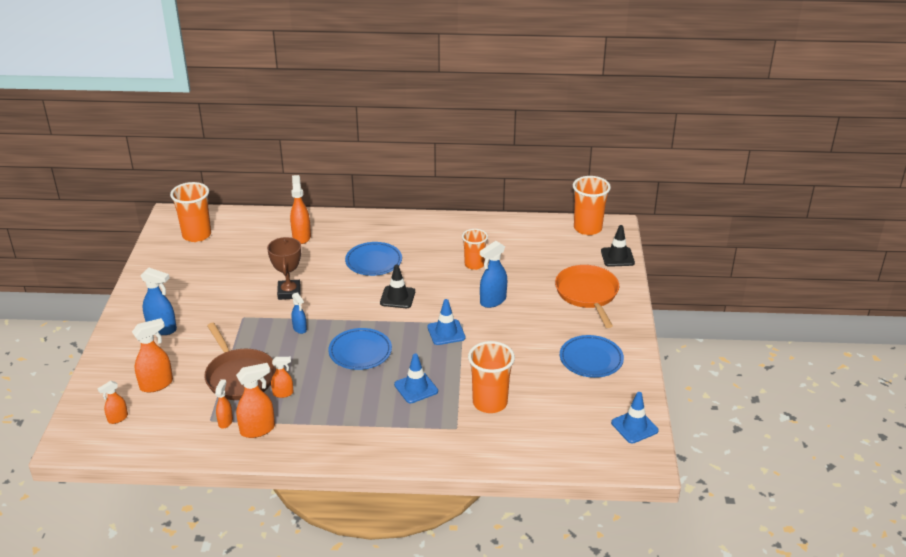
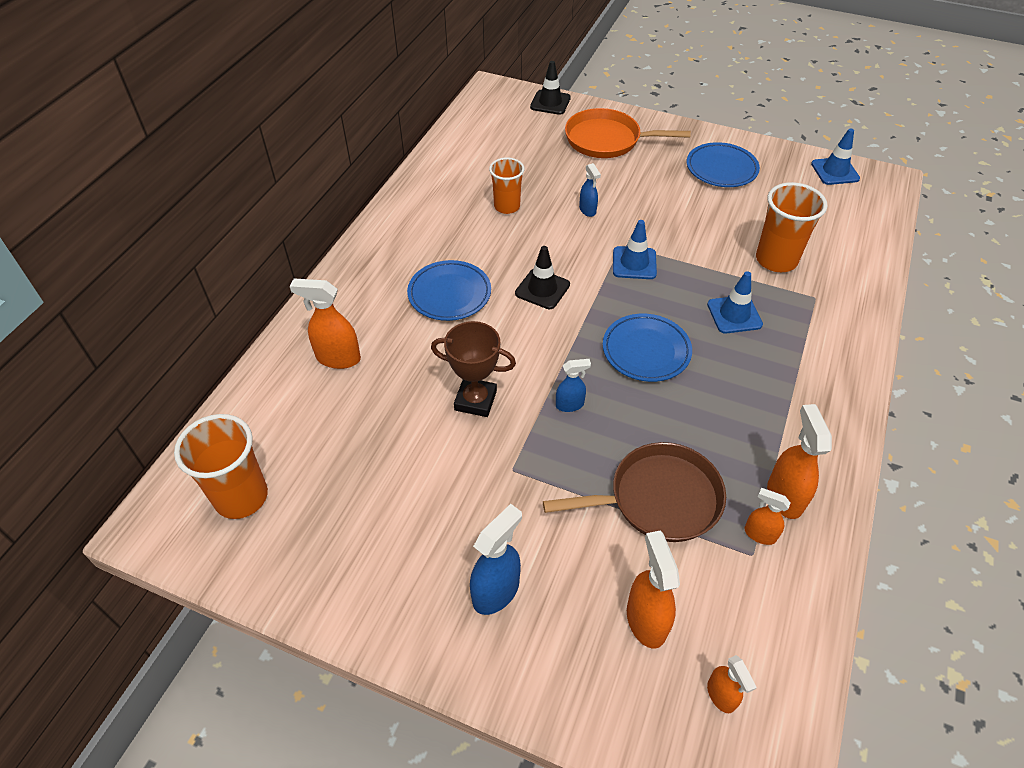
camera: 70 degrees left, 15 degrees up
(283, 393) = (711, 452): orange spray bottle -> none
(492, 301) = (587, 210): blue spray bottle -> blue spray bottle, size x0.60
(587, 228) = (484, 106): orange cup -> none

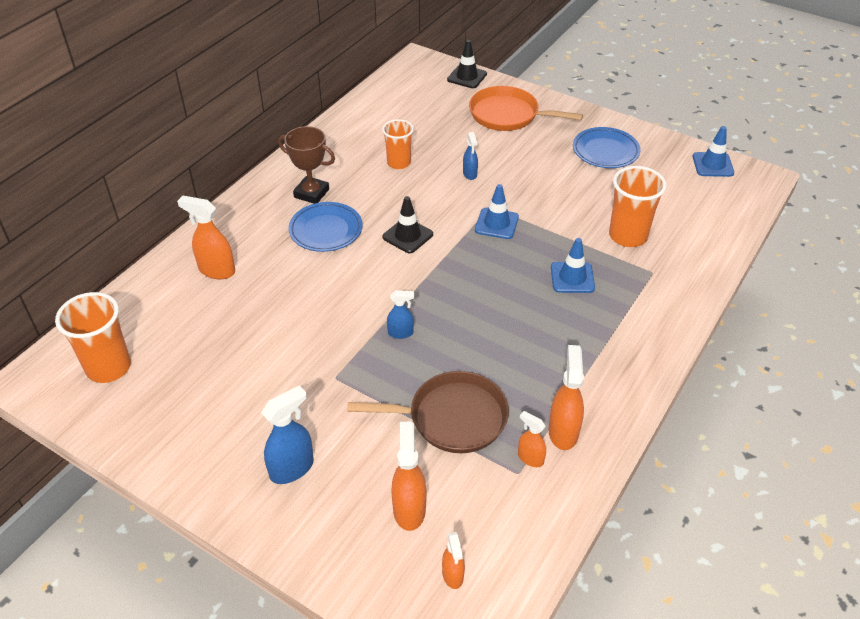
camera: 10 degrees right, 5 degrees down
(475, 400) = (321, 319): brown trophy -> brown trophy (311, 193)
(646, 351) = (482, 298): blue plate -> none

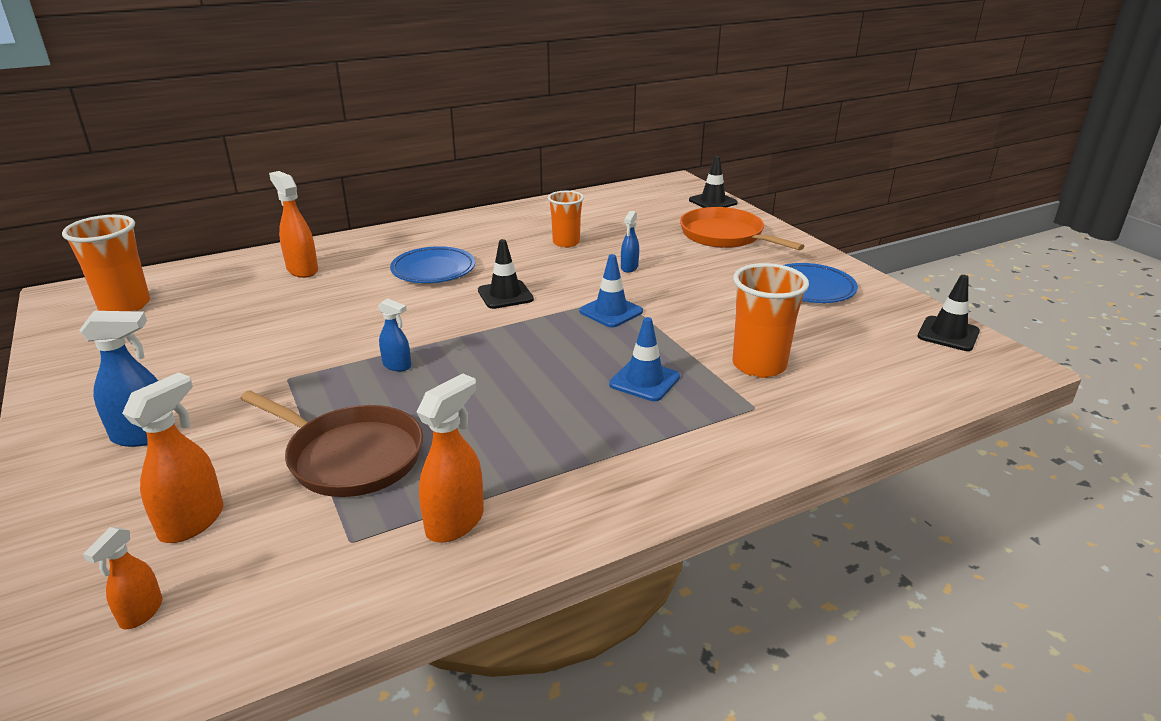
camera: 30 degrees right, 15 degrees down
(311, 193) = (456, 242): brown trophy -> none
(530, 458) = (383, 532): orange spray bottle -> none
(712, 165) = (948, 334): blue traffic cone -> black traffic cone

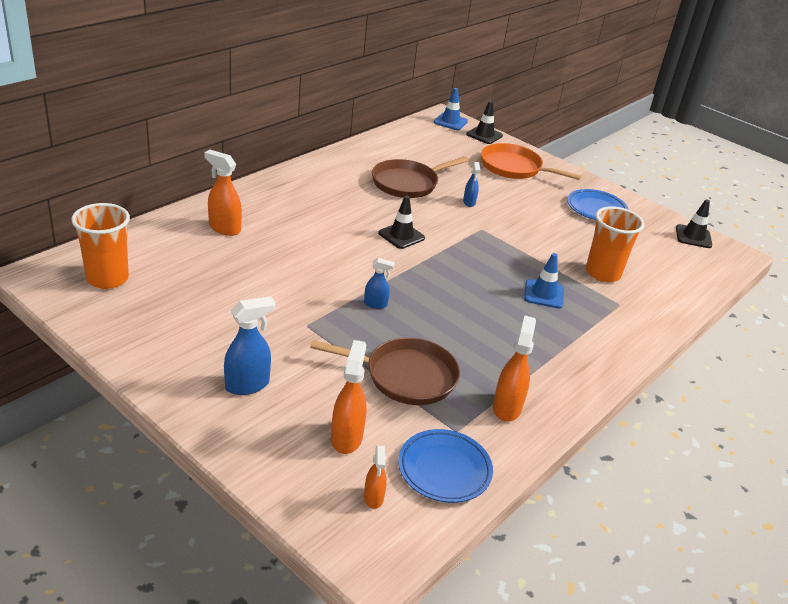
camera: 25 degrees left, 5 degrees up
(433, 270) = (329, 218): blue plate -> blue plate (444, 469)
(566, 243) = (407, 183): orange cup -> brown pan
(611, 311) = (484, 242): blue traffic cone -> blue traffic cone (450, 122)

